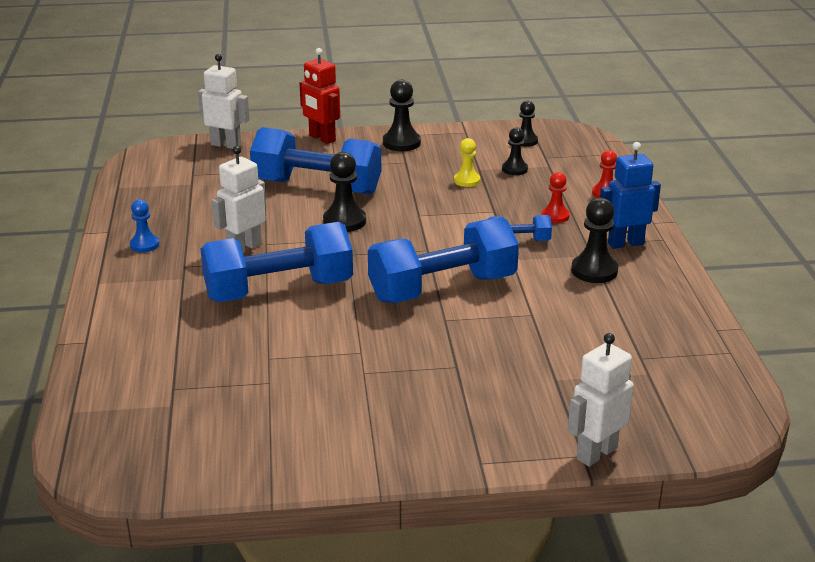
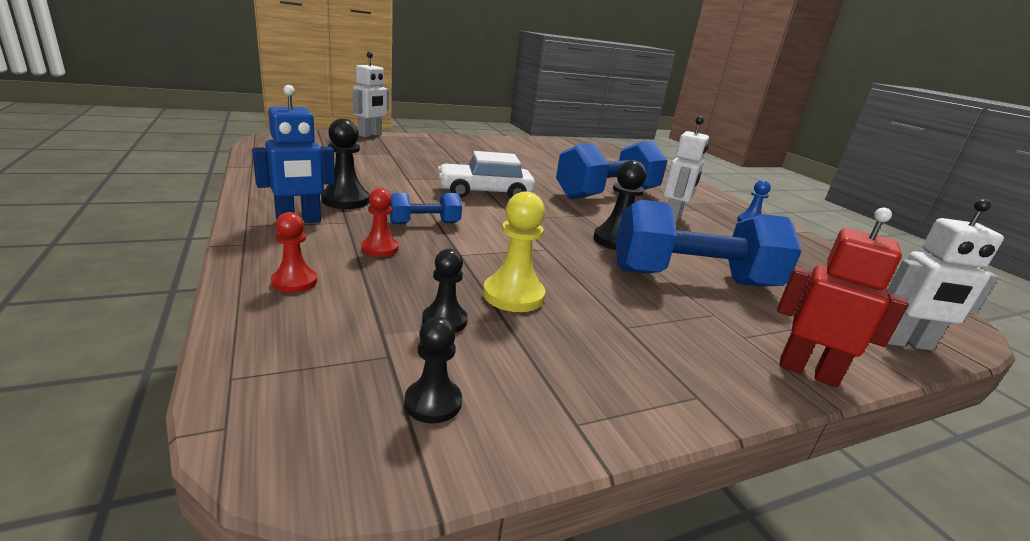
camera: 160 degrees right, 5 degrees down
(401, 143) = (671, 372): black pawn -> none
(442, 288) = (485, 193): blue dumbbell -> white car
(467, 180) = (513, 295): yellow pawn -> yellow pawn, size x1.54

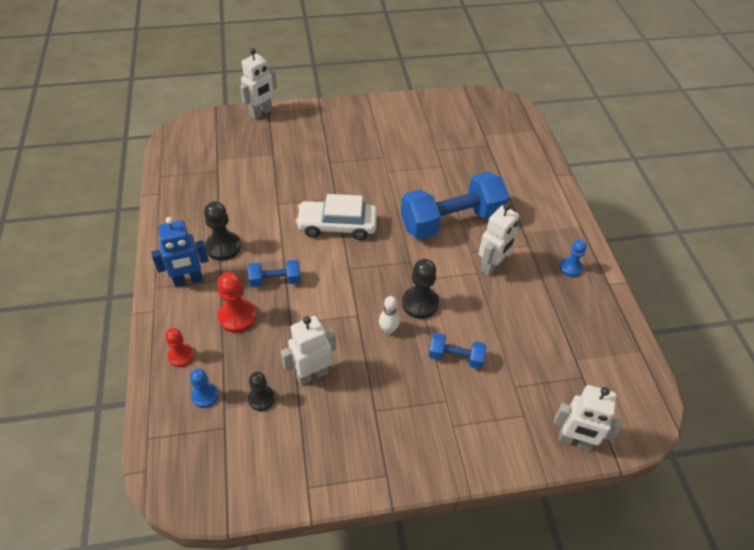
camera: 15 degrees right, 25 degrees up
(344, 321) = (205, 396): none -> blue pawn
(380, 248) = (237, 317): red pawn -> red pawn, size x1.54
(433, 402) = (239, 465): black pawn -> none
(513, 295) = (312, 374): yellow pawn -> white robot
(593, 259) = (388, 330): none -> white bowling pin
(692, 278) = (455, 357): blue dumbbell -> blue dumbbell, size x0.47
(807, 371) = (473, 462): red robot -> none

